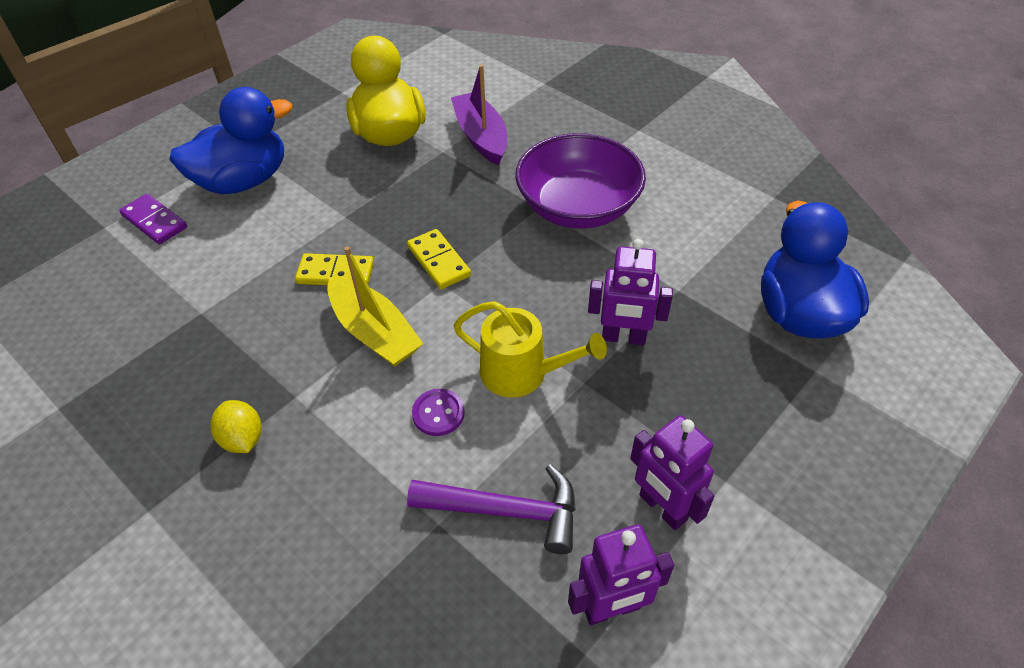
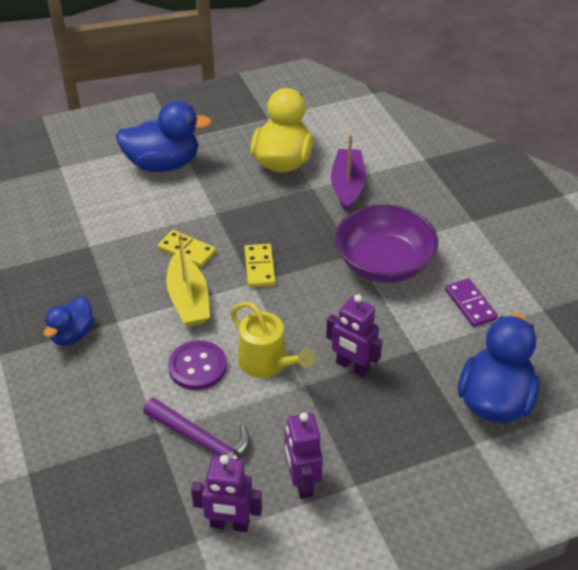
camera: 25 degrees right, 5 degrees down
(155, 221) = (92, 174): purple domino -> purple domino (470, 304)
(243, 439) = (72, 334): yellow lemon -> blue duck
(438, 413) = (197, 367): purple button -> purple button, size x1.55

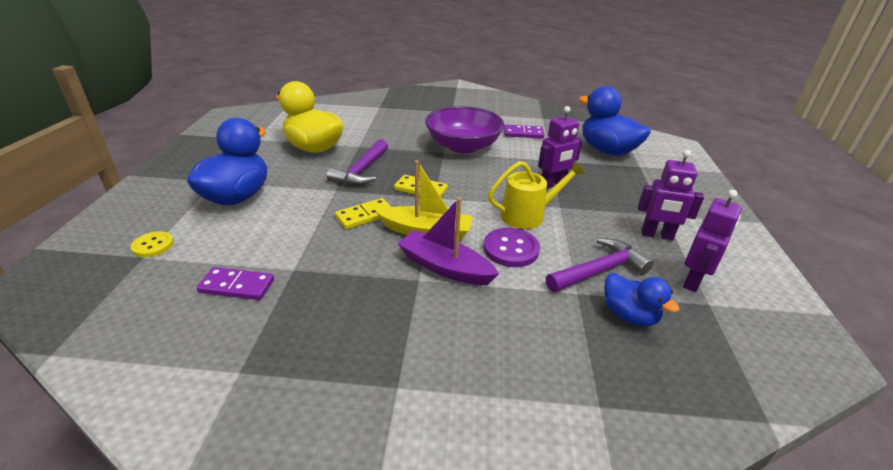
camera: 65 degrees left, 10 degrees down
(55, 228) = (237, 286): none -> purple domino
(72, 334) = (413, 315): blue duck -> blue duck (629, 315)
(74, 163) = (153, 245): none -> yellow button
(264, 213) = (361, 171): none -> purple hammer
(347, 186) = (373, 135): purple boat -> purple boat (445, 267)

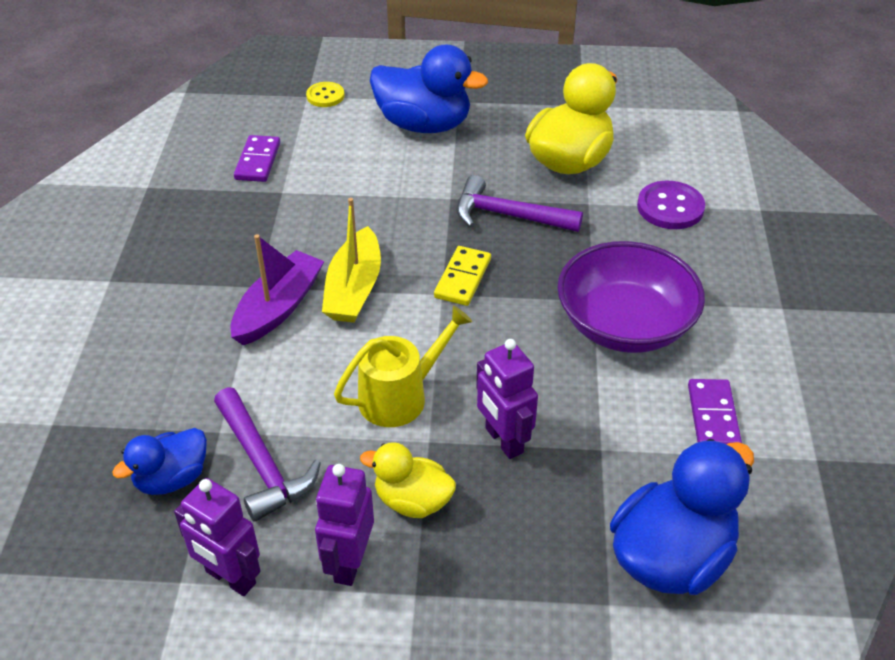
camera: 90 degrees right, 10 degrees up
(365, 216) = (388, 231): yellow domino -> none
(511, 249) = (314, 371): purple button -> purple button (670, 207)
(527, 215) = (400, 396): yellow watering can -> yellow watering can turned 105 degrees counterclockwise
(605, 213) = (412, 501): none -> yellow duck

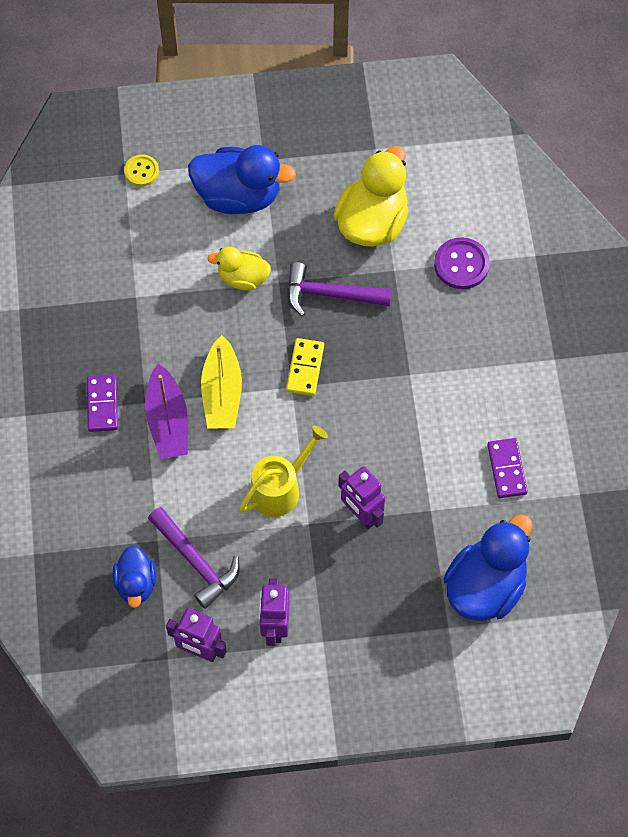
camera: 10 degrees left, 20 degrees up
(172, 478) = (136, 584): blue duck -> blue duck turned 45 degrees counterclockwise
(257, 161) = (104, 264): purple domino -> purple domino (102, 404)
(278, 308) = (168, 421): purple boat -> purple boat turned 150 degrees clockwise
(412, 501) = (307, 573): yellow duck -> yellow duck (243, 278)
(625, 324) = (436, 395): purple bowl -> none

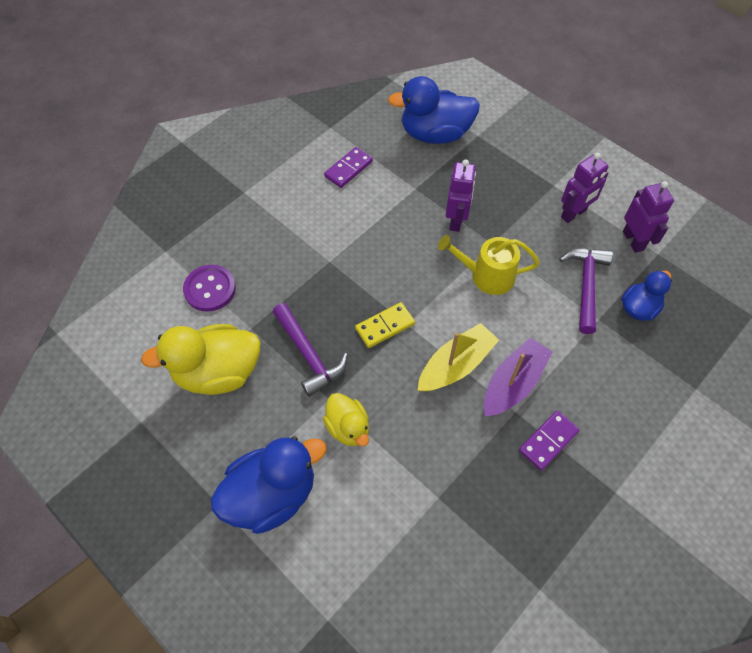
camera: 130 degrees left, 5 degrees down
(141, 171) = (313, 606): yellow button -> none
(238, 196) = (272, 495): blue duck -> blue duck turned 90 degrees clockwise

